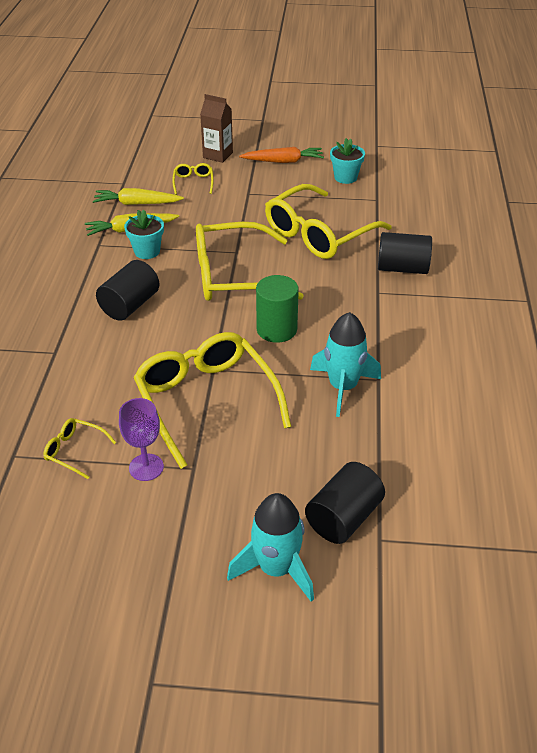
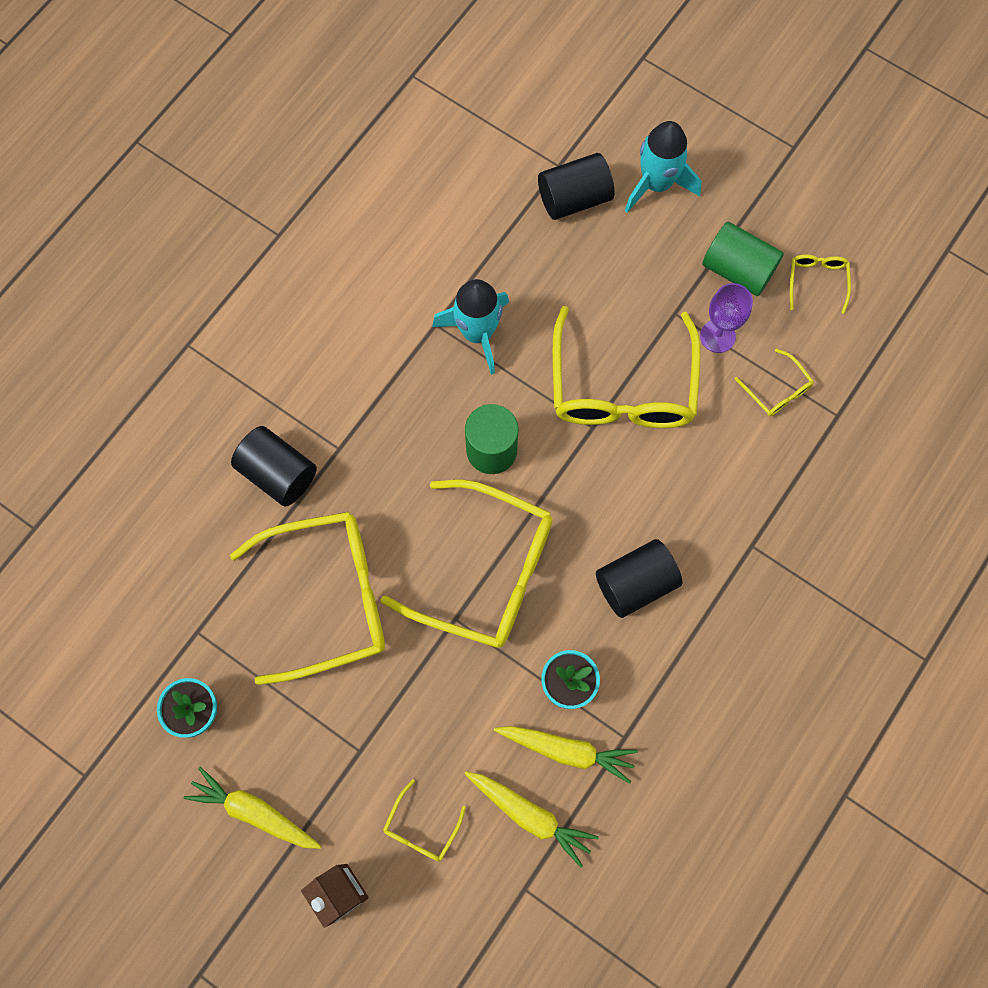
camera: 150 degrees left, 30 degrees up
(71, 553) = (817, 281): none -> yellow glasses
(154, 527) = (737, 270): none -> green cylinder
(283, 161) = (254, 812): orange carrot -> yellow carrot

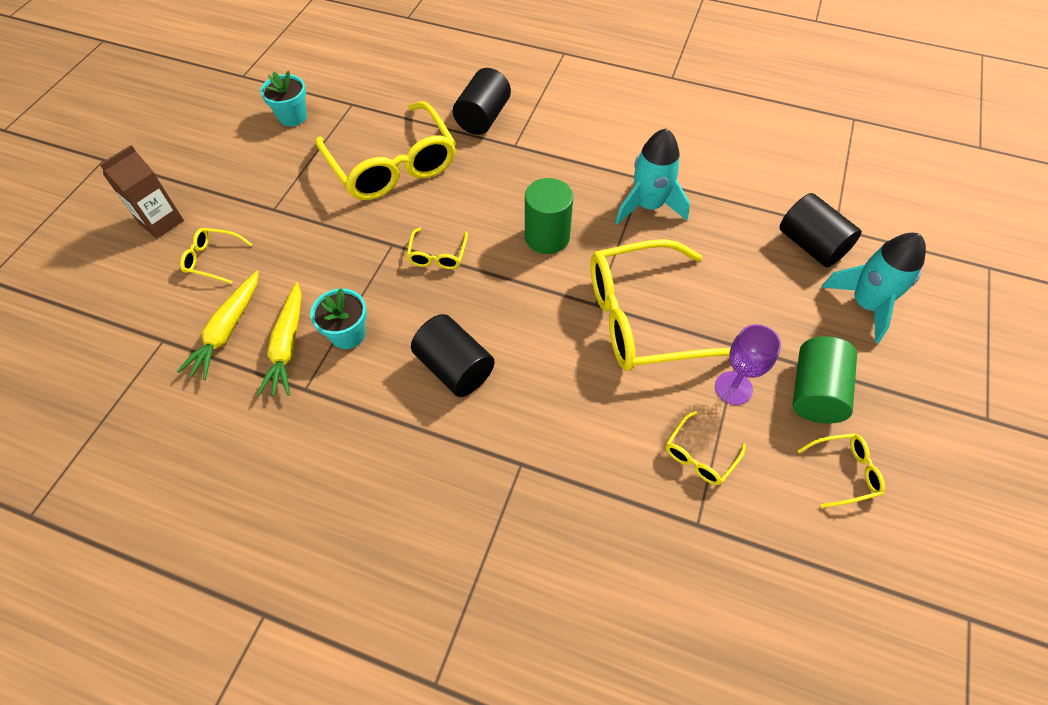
camera: 75 degrees right, 15 degrees down
(254, 812) = (222, 161): yellow carrot -> none
(485, 572) = (437, 255): yellow glasses -> yellow glasses, size x0.43

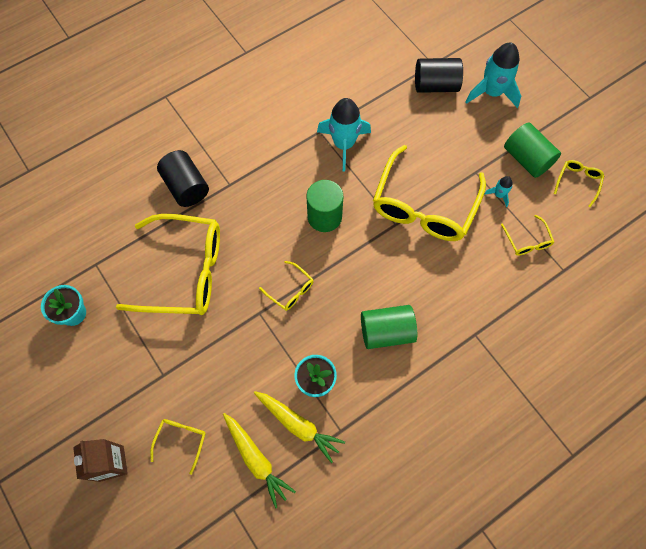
camera: 55 degrees left, 10 degrees up
(213, 259) = (181, 440): yellow glasses -> yellow glasses turned 150 degrees clockwise
(454, 368) = (386, 332): black cylinder -> green cylinder
(733, 388) = (499, 195): purple goblet -> turquoise rocket

